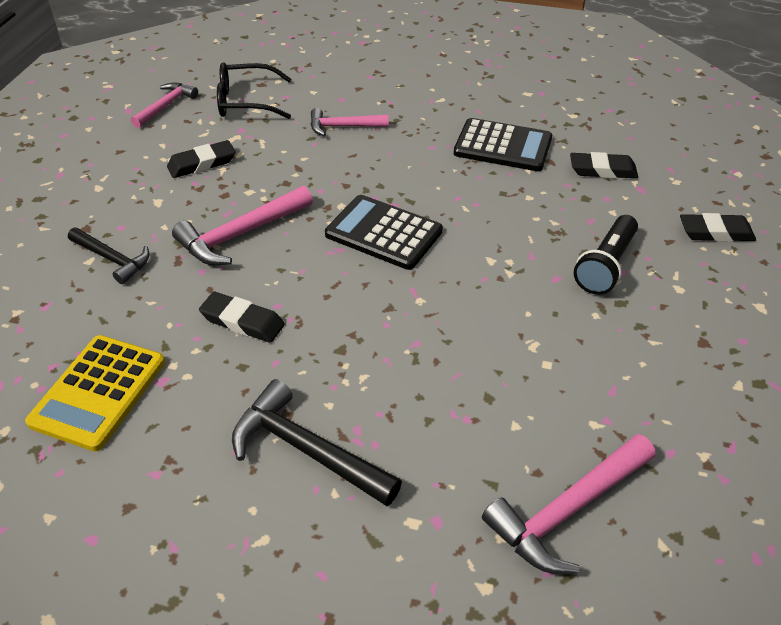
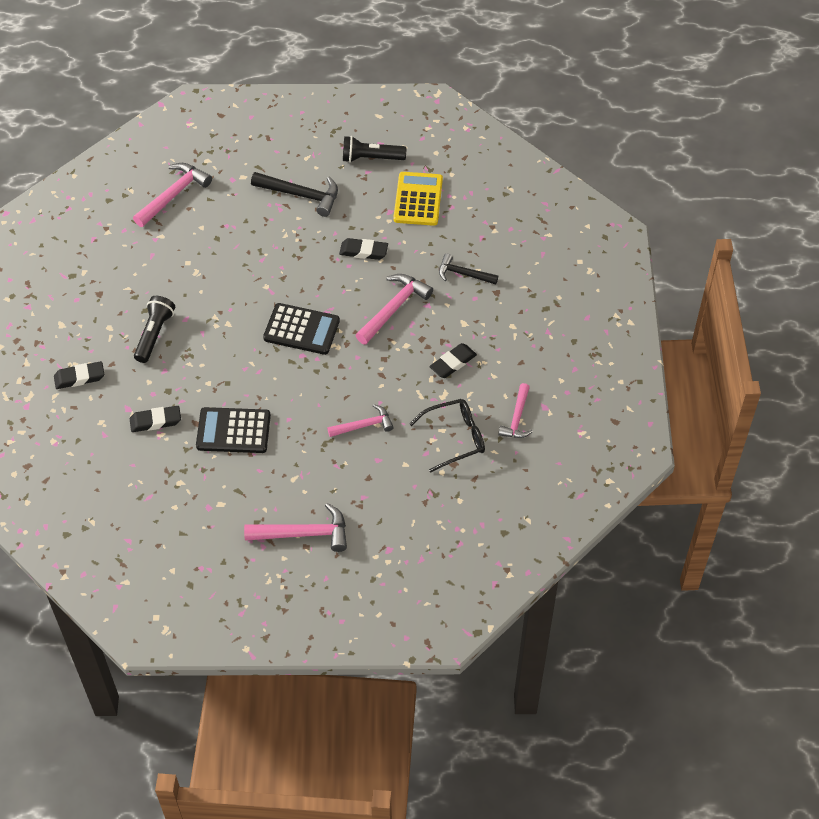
camera: 165 degrees right, 10 degrees up
(131, 504) = (371, 158): none -> black flashlight
(442, 62) = (304, 533): none -> pink hammer

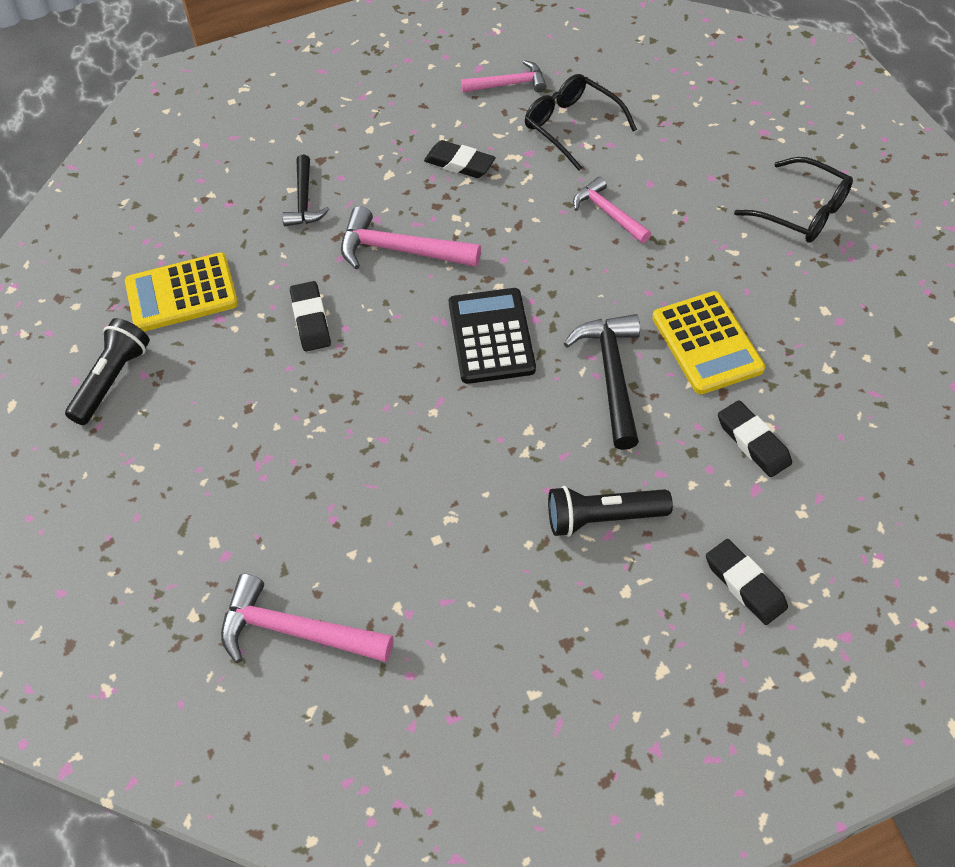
camera: 110 degrees left, 0 degrees up
(233, 431) = (707, 343): black calculator -> yellow calculator
(301, 195) = (226, 441): black hammer -> black hammer (611, 376)
(304, 533) = (802, 211): pink hammer -> black glasses
(371, 158) = (112, 380): black flashlight -> black flashlight turned 135 degrees counterclockwise

